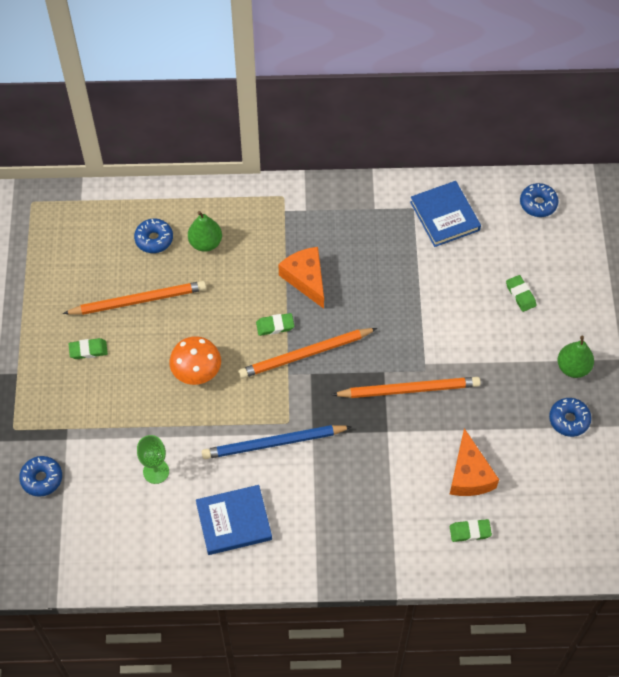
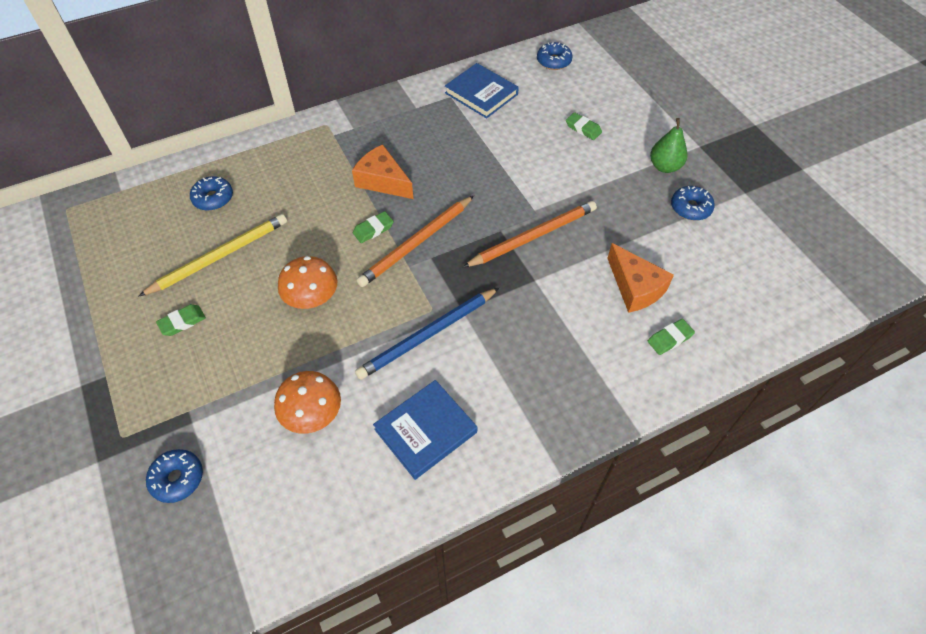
camera: 25 degrees left, 5 degrees down
(138, 300) = (219, 256): orange pencil -> yellow pencil
(156, 471) = (312, 414): green goblet -> orange mushroom
(205, 243) = (268, 184): green pear -> none

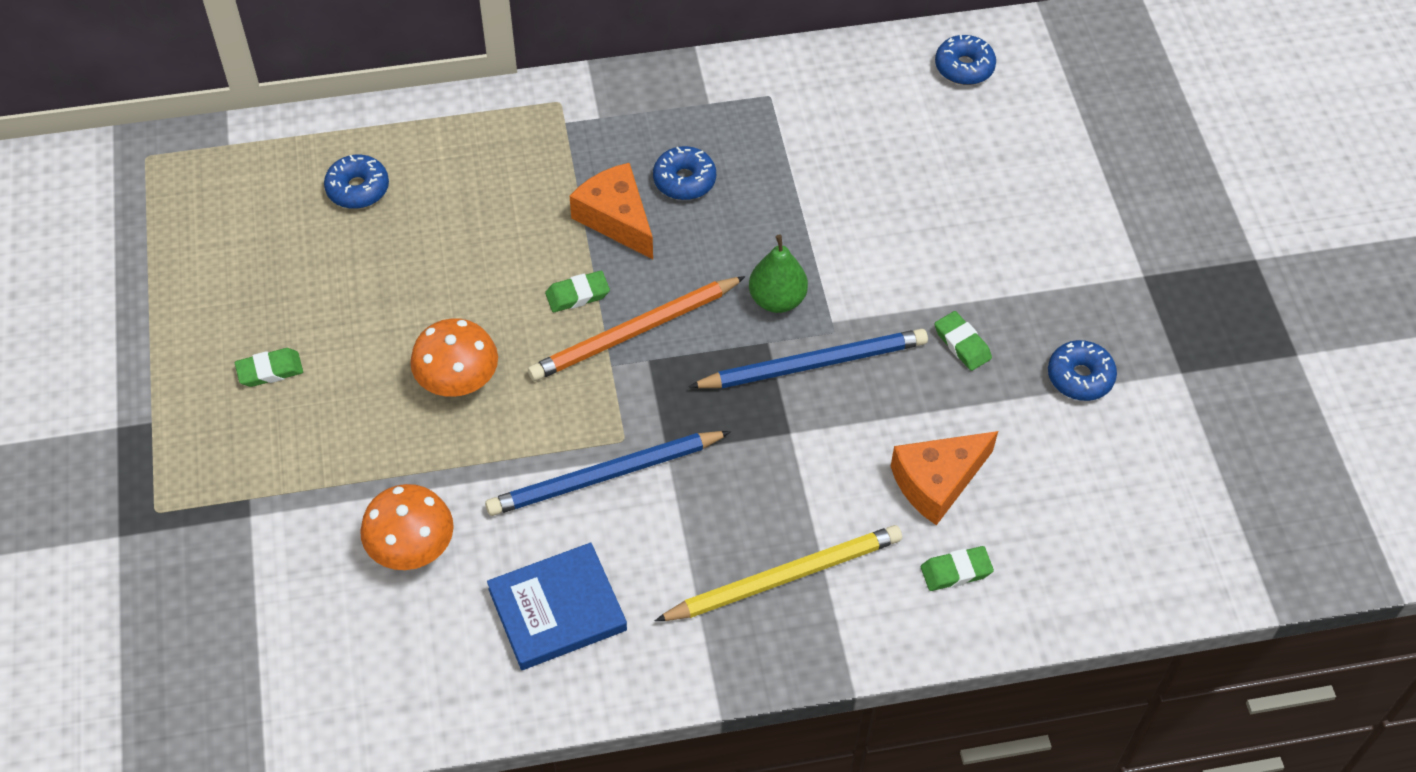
camera: 15 degrees right, 0 degrees up
(177, 478) = (215, 585): blue donut -> blue donut (684, 180)
(219, 256) = (344, 283): yellow pencil -> yellow pencil (784, 577)
(481, 94) = (822, 101): blue book -> none
(533, 236) = (813, 364): orange pencil -> blue pencil
(583, 128) = (964, 201): green eraser -> green eraser (962, 344)
(635, 287) = (937, 482): orange cheese -> orange cheese turned 75 degrees clockwise
(664, 166) = (1069, 297): green pear -> green pear (777, 299)

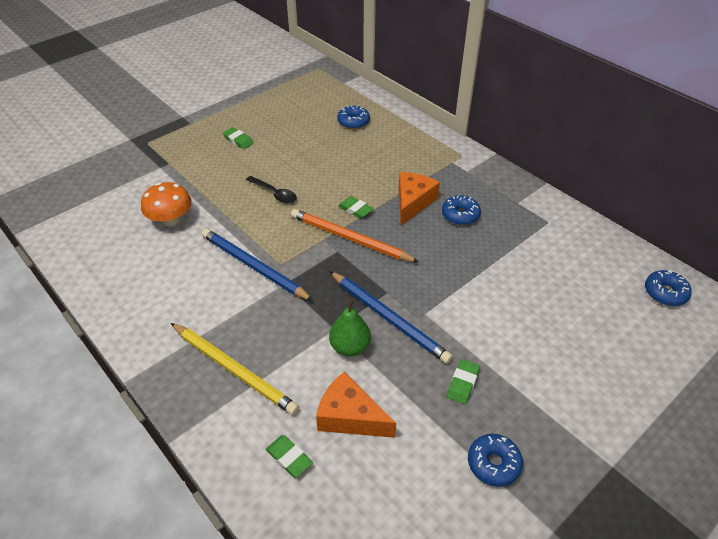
camera: 60 degrees right, 10 degrees down
(458, 380) = (274, 193): orange mushroom -> black spoon
(557, 609) = (161, 284): blue book -> none
(777, 299) = (418, 283): green pear -> green pear (350, 347)

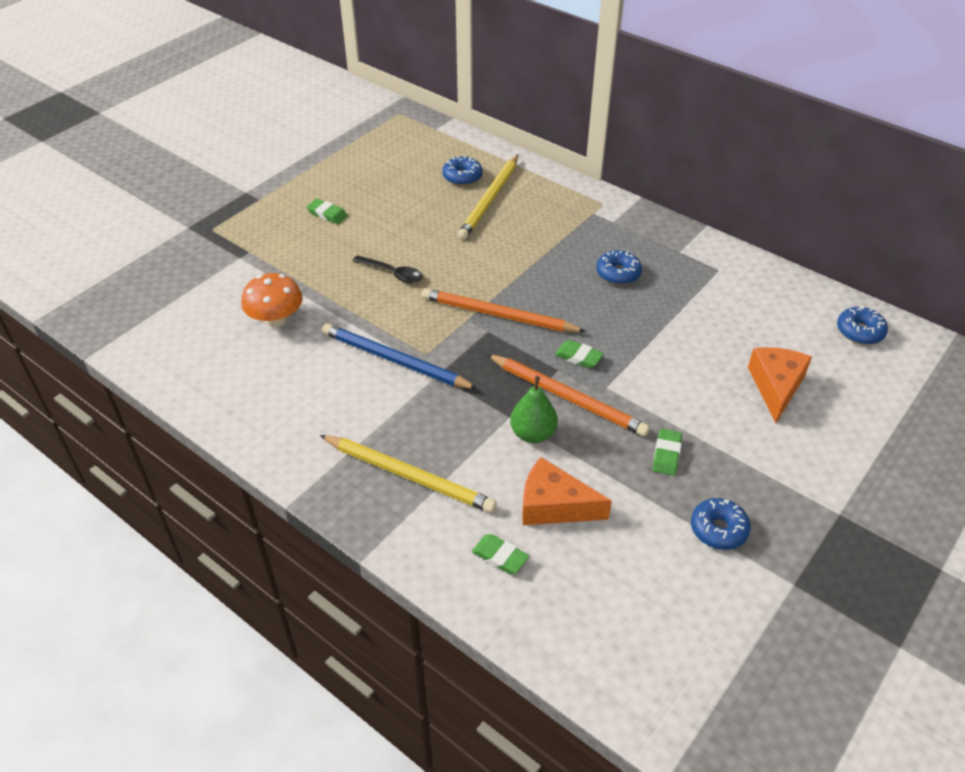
camera: 10 degrees left, 0 degrees up
(355, 209) = (495, 281): green eraser -> green eraser (578, 357)
(370, 142) = (489, 200): none -> yellow pencil
(389, 318) = (567, 397): blue pencil -> orange pencil
(413, 202) = (560, 265): orange cheese -> orange cheese (776, 386)

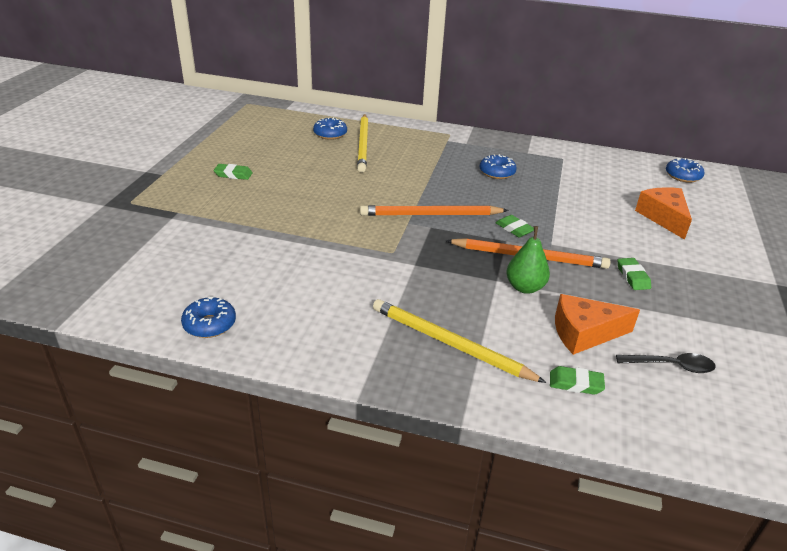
camera: 25 degrees left, 10 degrees down
(276, 319) = (239, 255): orange mushroom -> none
(392, 273) = (321, 204): black spoon -> black spoon (670, 366)
(394, 360) = (370, 263): blue pencil -> none
(409, 475) = (450, 344): yellow pencil -> yellow pencil turned 150 degrees counterclockwise
(578, 357) = (514, 229): green eraser -> green eraser turned 45 degrees clockwise
(718, 529) = (713, 316): blue donut -> blue donut (209, 324)

